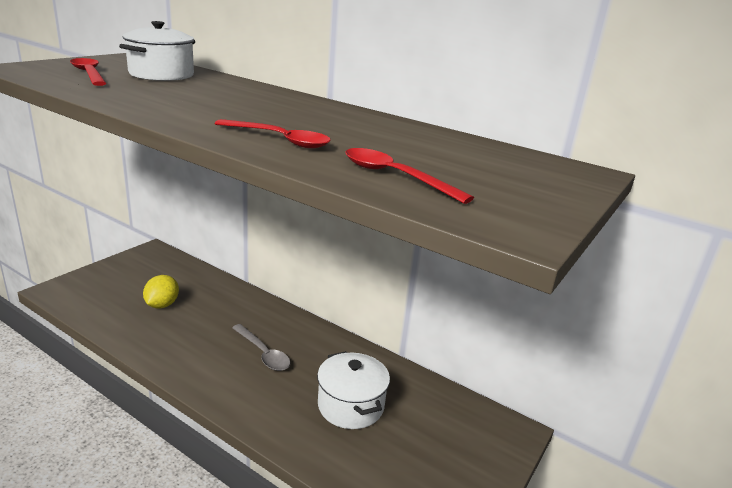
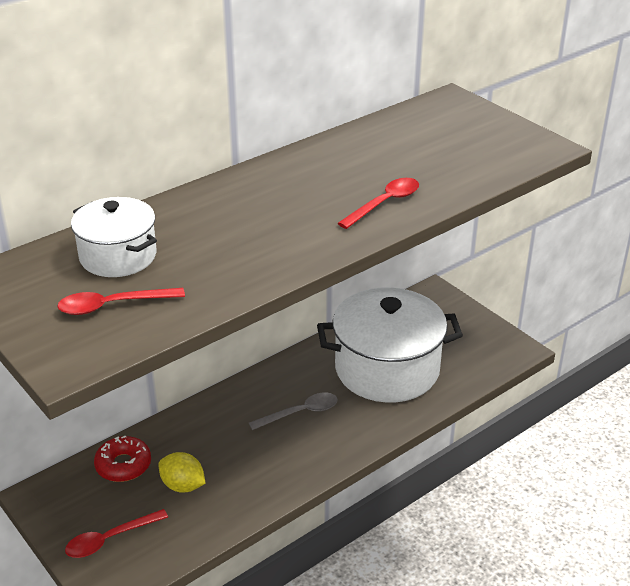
camera: 70 degrees left, 10 degrees up
(184, 276) = (123, 465): none -> red donut
(350, 406) = (387, 369): white pot -> white pot, size x1.80
(395, 177) = (467, 169): red spoon -> red spoon (110, 539)

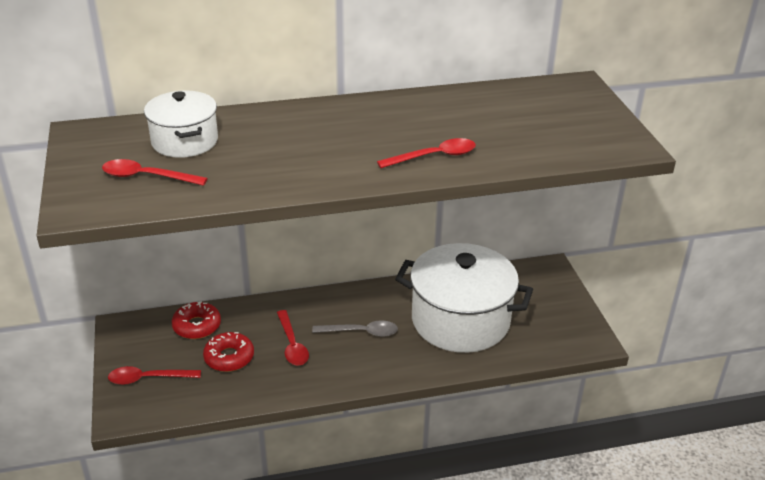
camera: 25 degrees right, 0 degrees up
(183, 485) = (229, 357): yellow lemon -> red donut
(239, 449) = (292, 344): none -> red spoon

